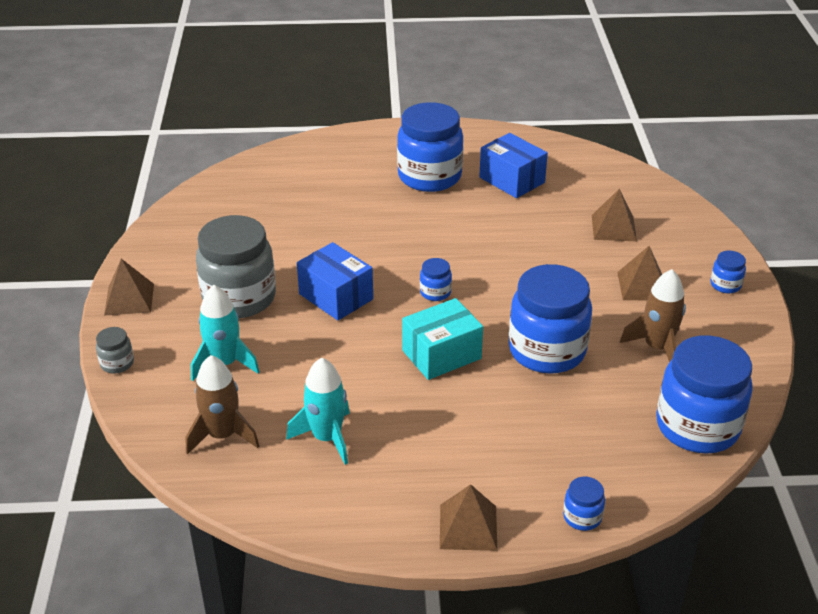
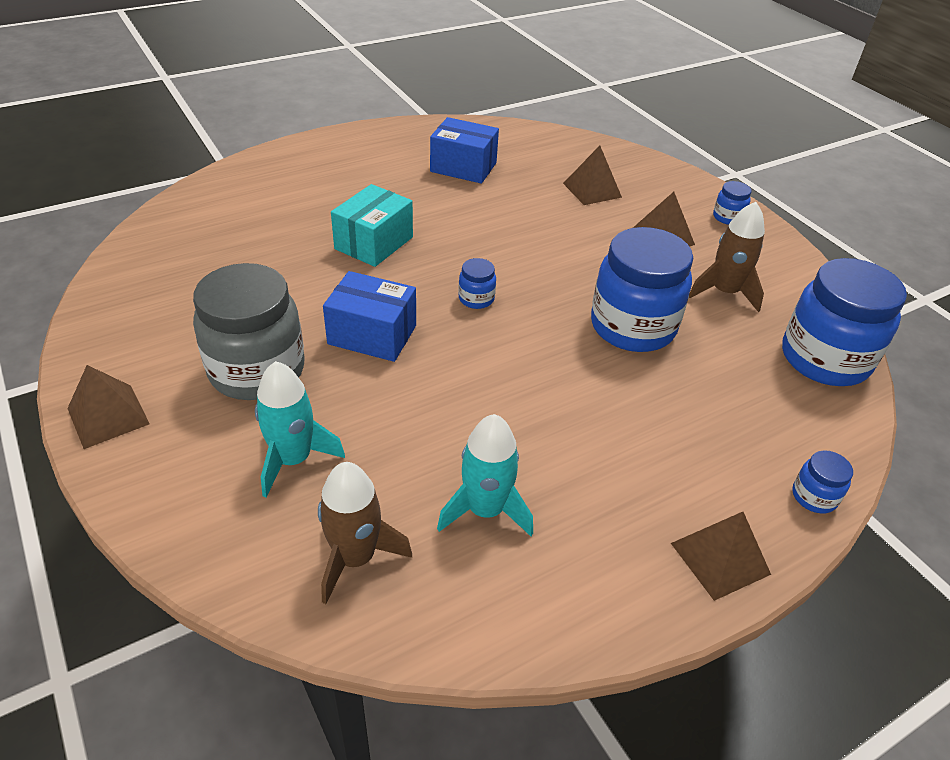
camera: 30 degrees left, 5 degrees up
(117, 363) = (144, 510): grey jar -> none
(429, 176) = (379, 182): blue jar -> none
(441, 354) = (535, 364): turquoise box -> turquoise box (374, 243)

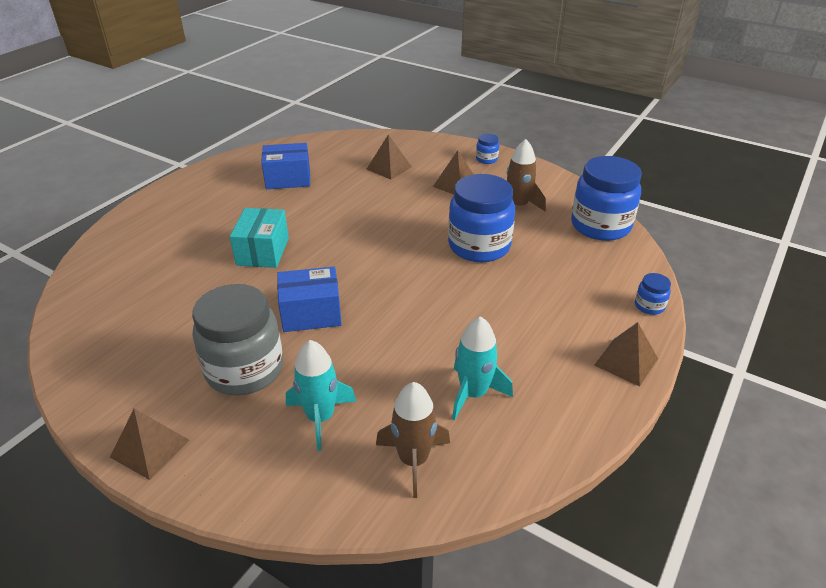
camera: 25 degrees left, 5 degrees down
(476, 299) = (365, 264): blue jar -> none

